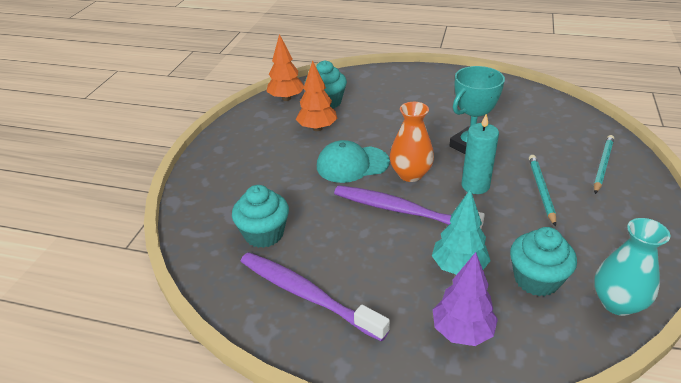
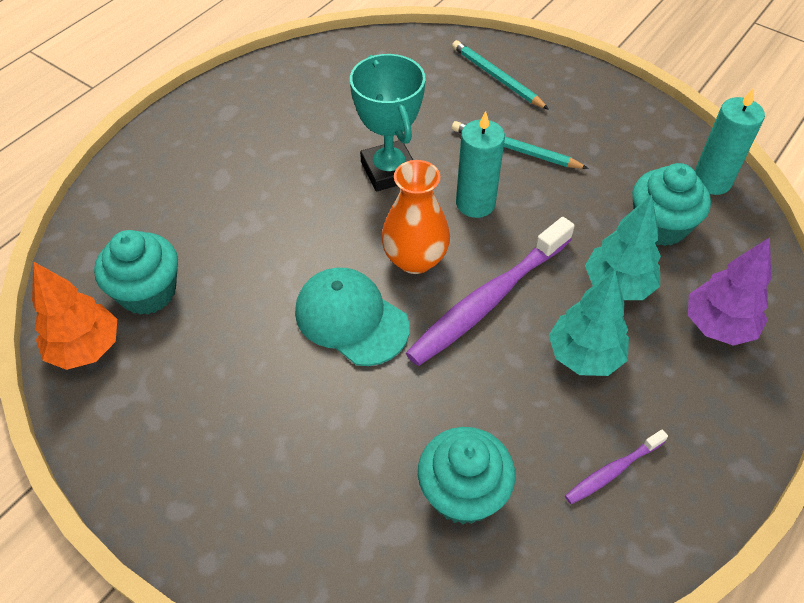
camera: 70 degrees left, 15 degrees up
(306, 295) = (612, 471): purple toothbrush -> purple toothbrush, size x0.48
(317, 128) = (220, 332): orange tree -> none
(352, 164) = (351, 319): turquoise cap -> turquoise cap turned 120 degrees clockwise
(387, 263) = (584, 356): none -> turquoise tree
(617, 303) = (711, 181): turquoise vase -> turquoise candle

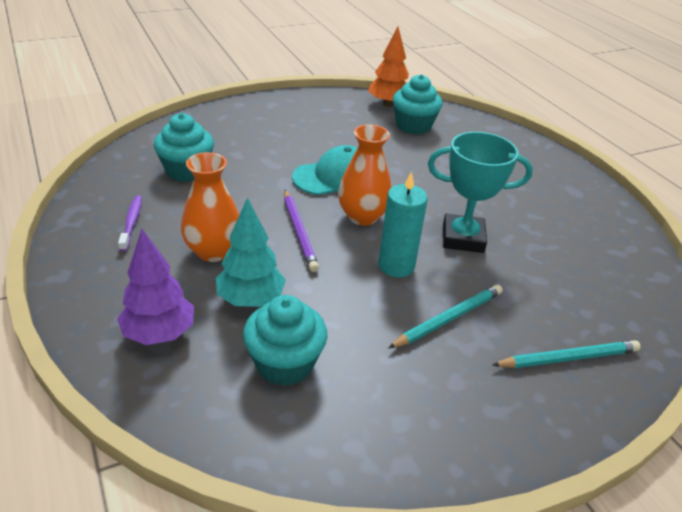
camera: 115 degrees right, 15 degrees down
(488, 300) = (299, 232): purple toothbrush -> purple pencil
(584, 356) = (213, 251): turquoise tree -> orange vase
(711, 181) = (306, 447): turquoise candle -> none

